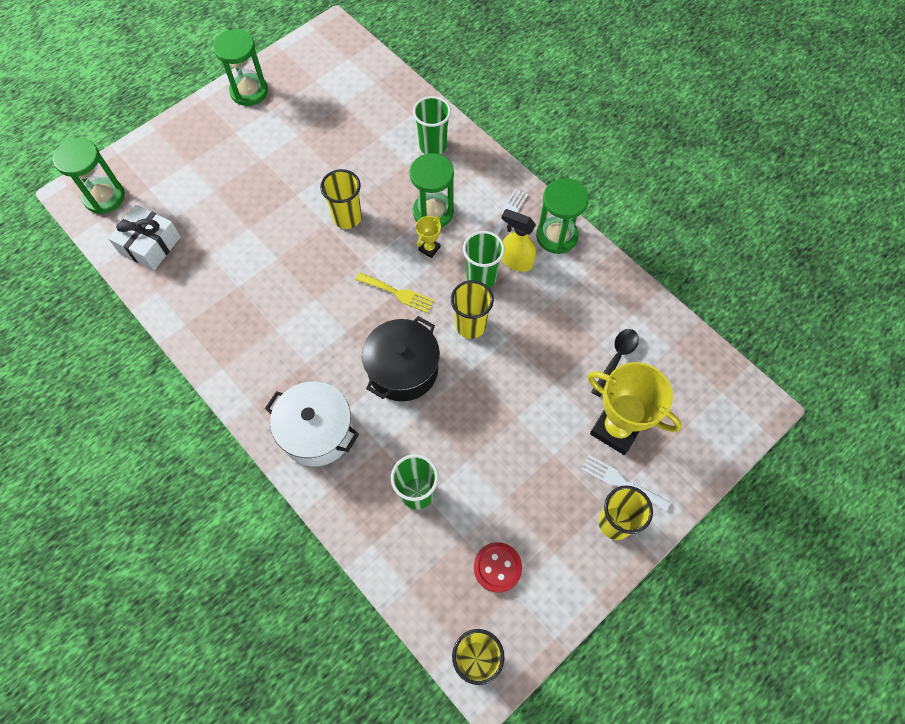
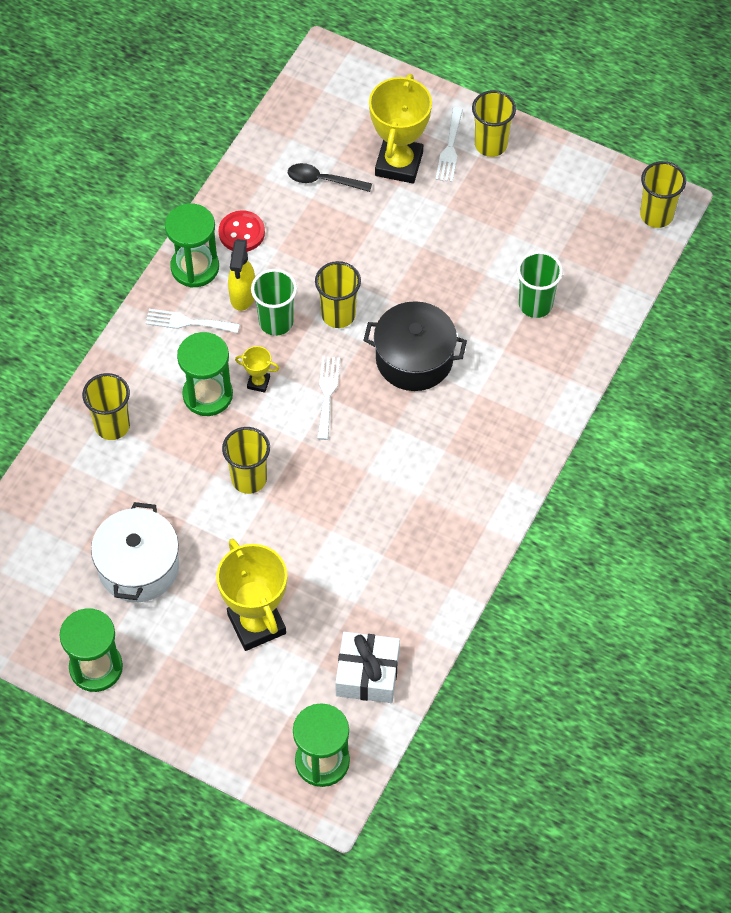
camera: 110 degrees left, 5 degrees down
(228, 189) = (256, 624): none -> yellow trophy
(317, 432) = (514, 410): white pot -> white pot (138, 567)
(398, 293) = (327, 394): yellow fork -> white fork
(433, 146) = (112, 426): green cup -> yellow cup
(497, 567) = (573, 221): red button -> red button (241, 233)

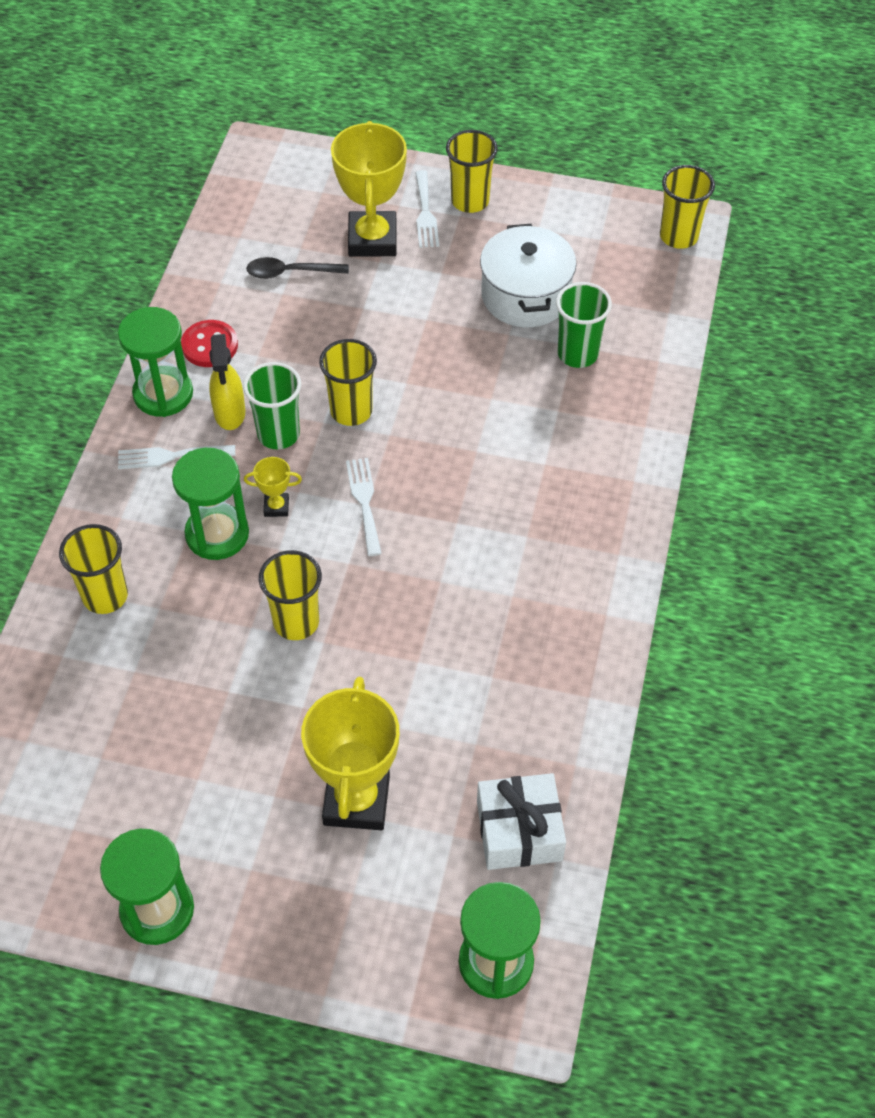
camera: 15 degrees left, 5 degrees down
(138, 567) = (182, 763): white pot -> white pot (525, 295)
(256, 624) = (356, 800): yellow trophy -> yellow trophy turned 45 degrees clockwise
(414, 359) = (456, 441): black pot -> none

